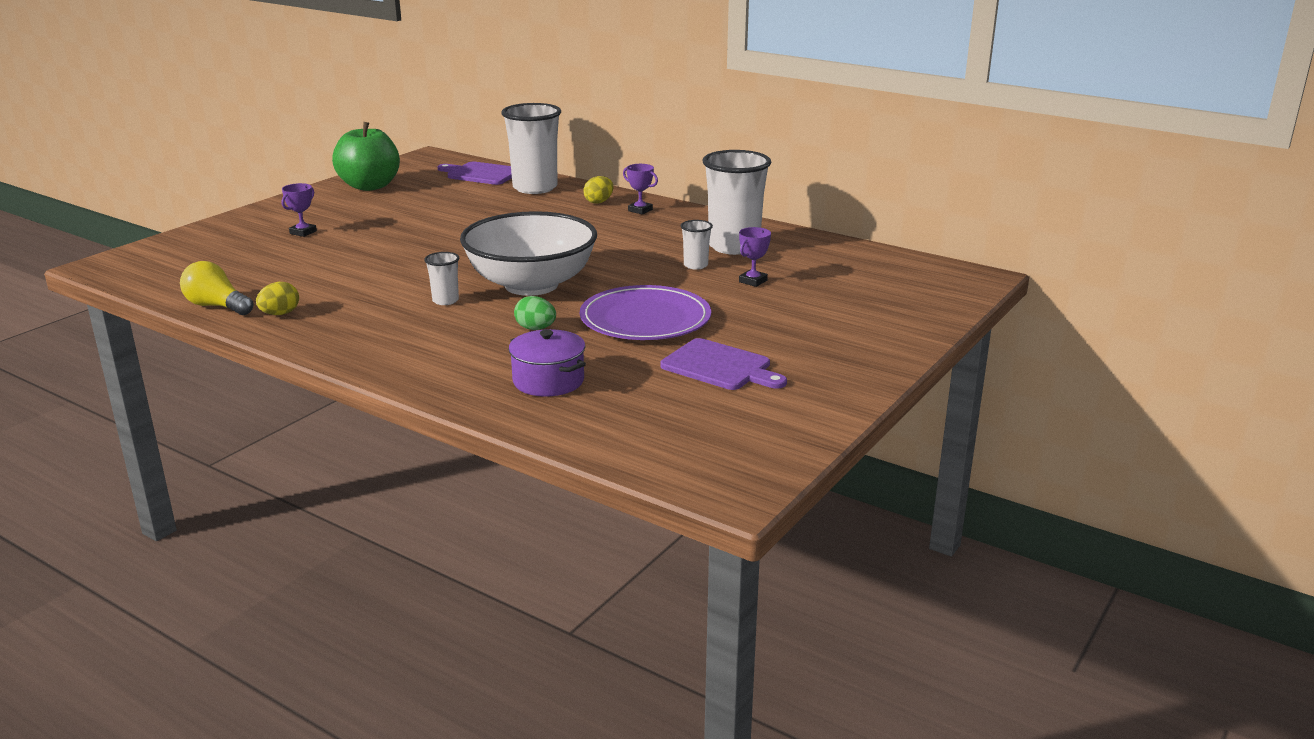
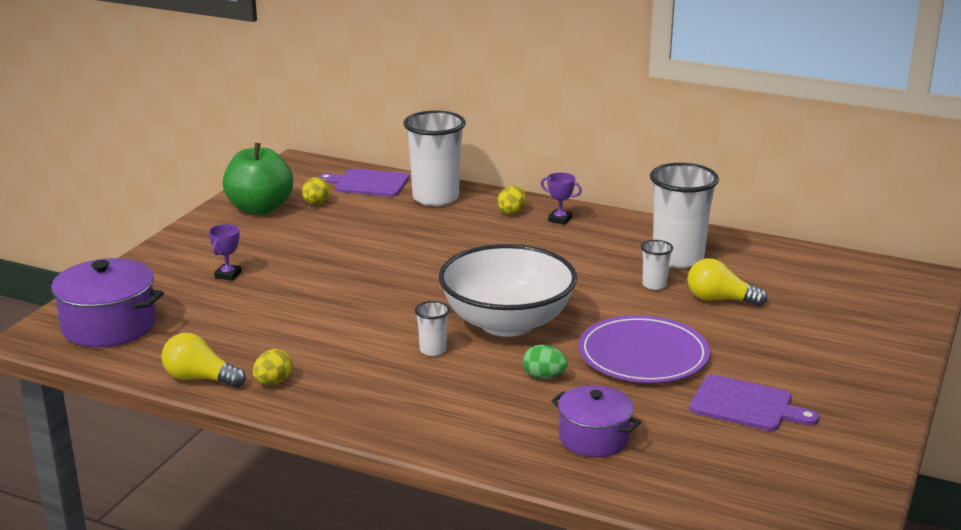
camera: 10 degrees left, 0 degrees up
(169, 262) = (109, 326): none -> purple pot
(422, 185) = (316, 203): none -> yellow egg
(753, 281) = (720, 299): purple trophy -> yellow light bulb

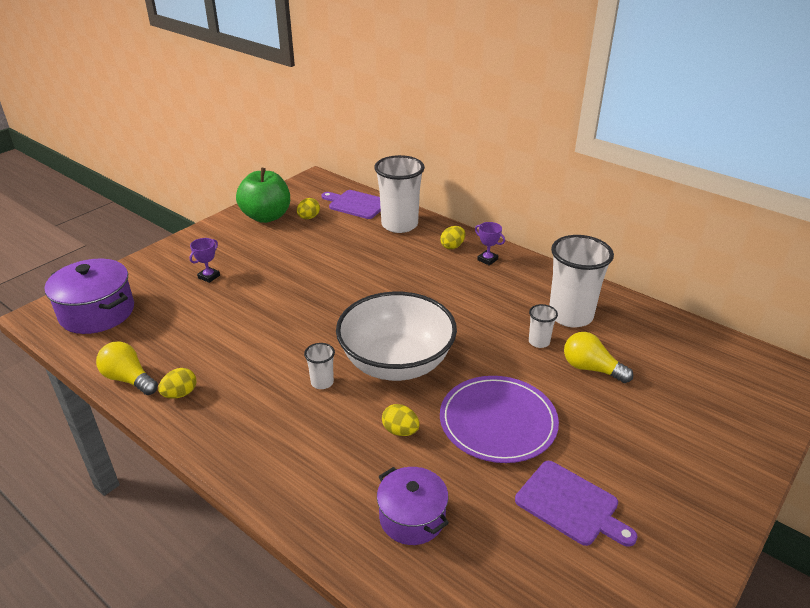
camera: 15 degrees right, 10 degrees up
(544, 376) = (400, 431): green egg -> yellow egg

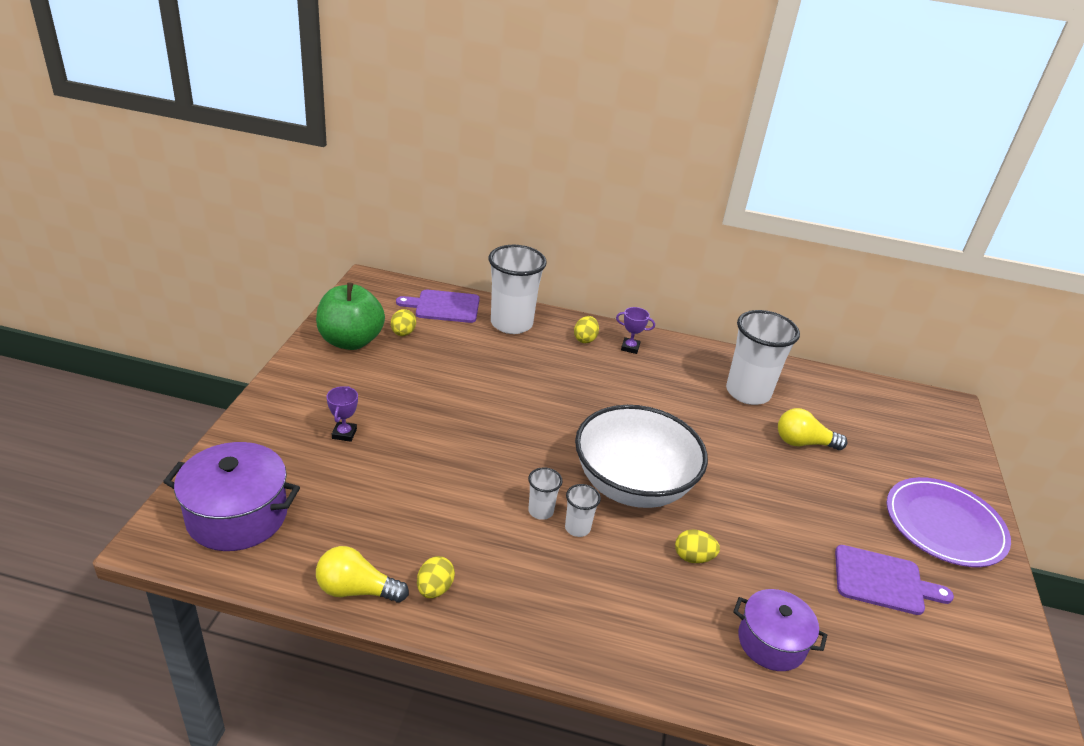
camera: 30 degrees left, 0 degrees up
(498, 421) = (768, 520): purple plate -> purple plate (944, 525)
(539, 342) = (741, 427): white cup -> white cup (541, 511)

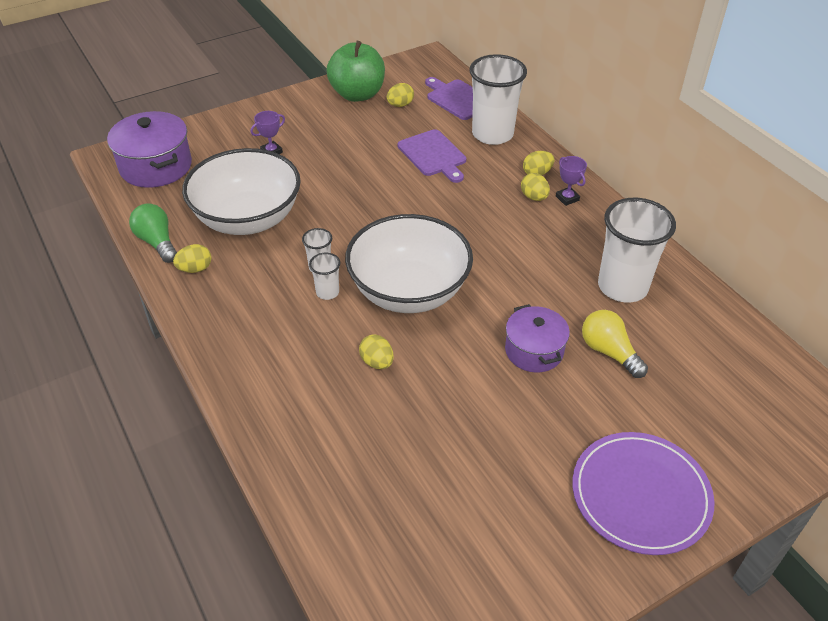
camera: 50 degrees right, 10 degrees up
(356, 590) = (157, 242): yellow light bulb -> green light bulb
(414, 509) = (248, 219): none -> white bowl
(608, 358) = (534, 197): none -> yellow egg
(771, 642) = (345, 448): purple pot -> purple pot (534, 351)
(883, 581) = (502, 483): purple cutting board -> purple cutting board (433, 155)

